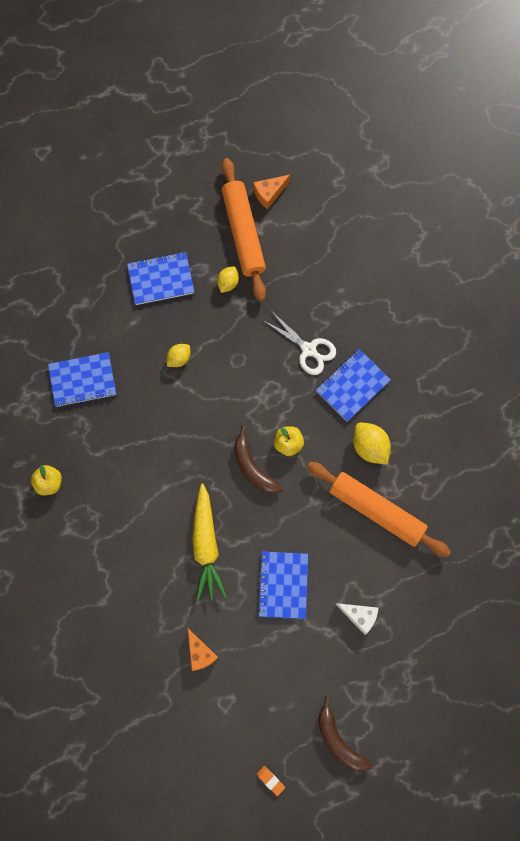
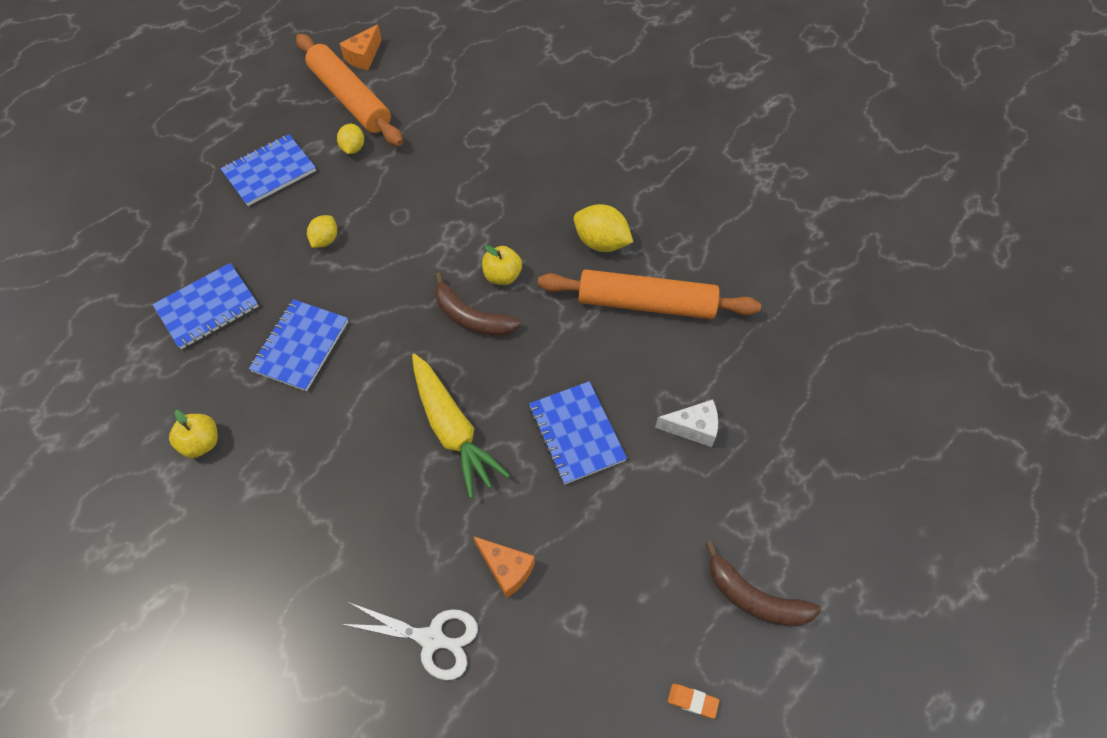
camera: 25 degrees left, 15 degrees down
(309, 350) = (479, 176): white scissors -> white scissors (432, 639)
(352, 386) = (548, 192): blue notebook -> blue notebook (301, 346)

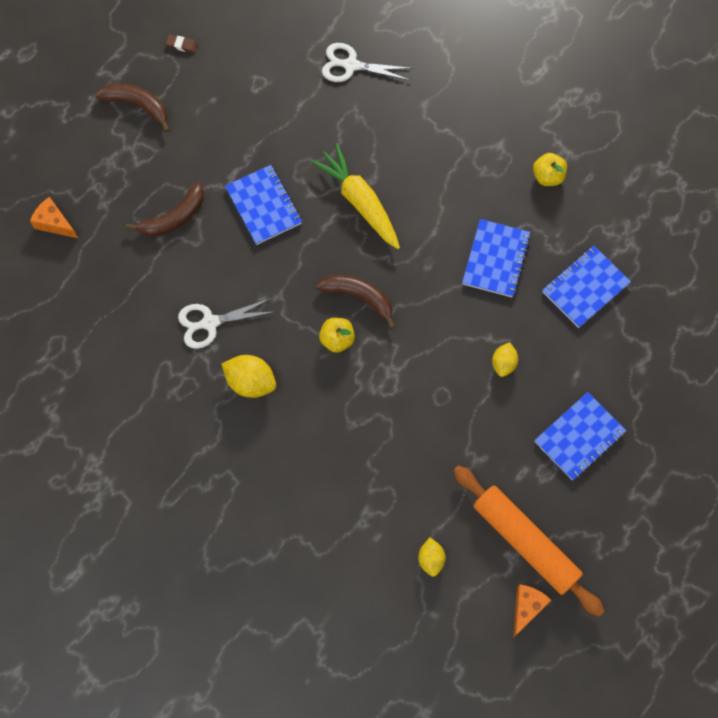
camera: 175 degrees right, 10 degrees up
(353, 148) = (505, 474): yellow lemon -> yellow lemon (431, 559)
(506, 569) = (307, 109): orange cheese -> orange cheese (54, 223)
(646, 303) = (209, 323): orange rolling pin -> white scissors
(692, 701) = (182, 45): orange eraser -> brown eraser
(693, 428) = (174, 217): white cheese -> brown banana

